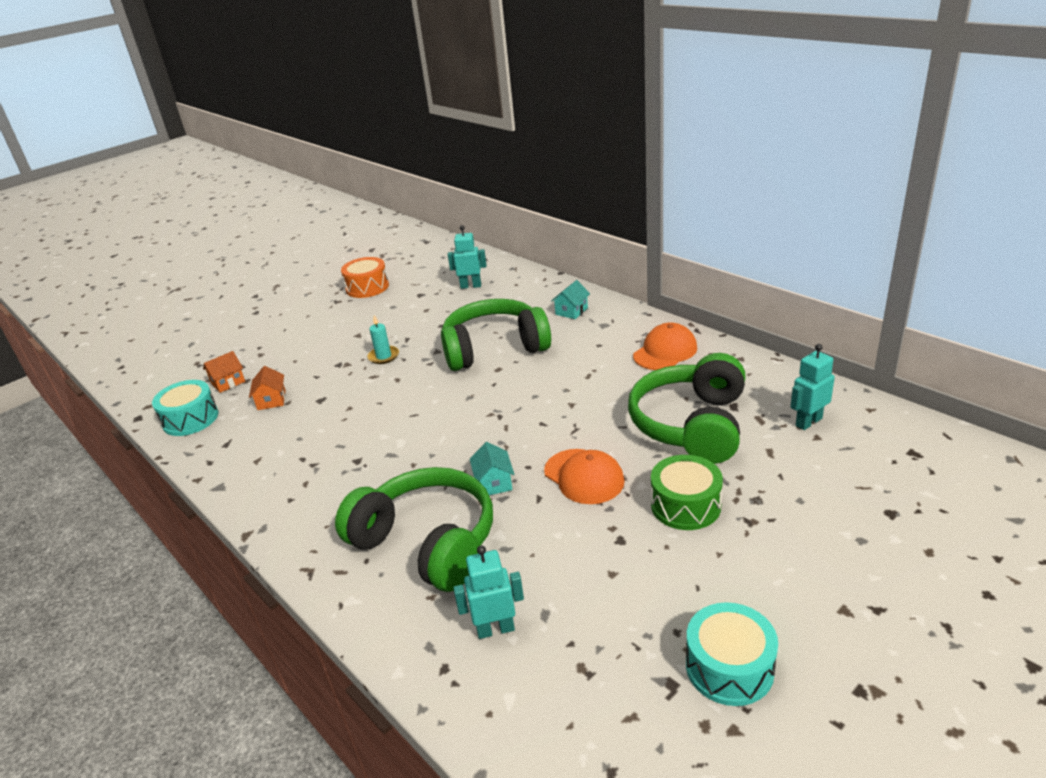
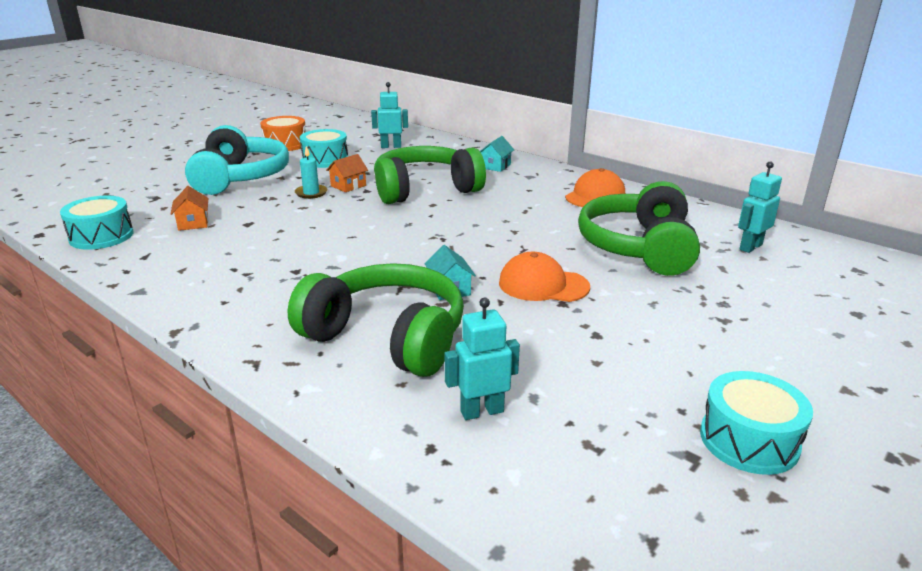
camera: 10 degrees left, 5 degrees down
(228, 382) = (142, 209): orange house -> orange house (348, 186)
(319, 337) = (239, 178): none -> turquoise headphones
(403, 308) = (325, 160): none -> turquoise drum
(584, 476) = (543, 285): orange cap -> orange cap turned 150 degrees clockwise
(685, 505) = (654, 307): green drum -> none

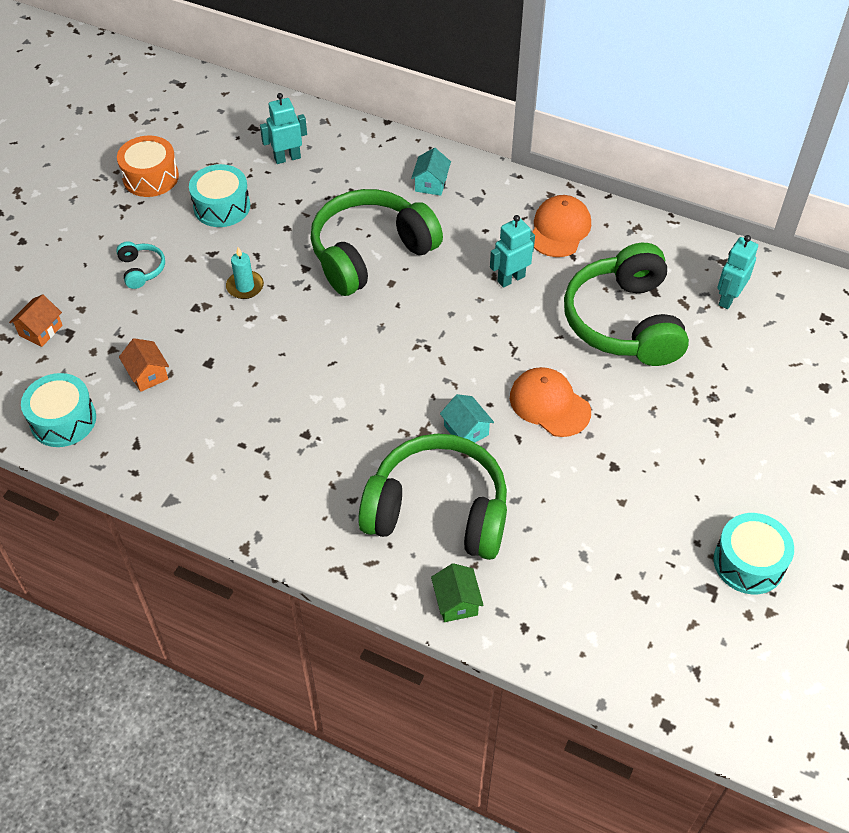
camera: 15 degrees left, 25 degrees up
(239, 178) = (141, 270): turquoise headphones -> turquoise headphones, size x0.41
(348, 186) = (279, 262): orange house -> orange house (40, 330)
(362, 410) = (456, 602): none -> green house
(481, 411) = (549, 580): turquoise robot -> turquoise robot (511, 279)
(543, 285) = (549, 404): orange cap -> orange cap turned 45 degrees clockwise

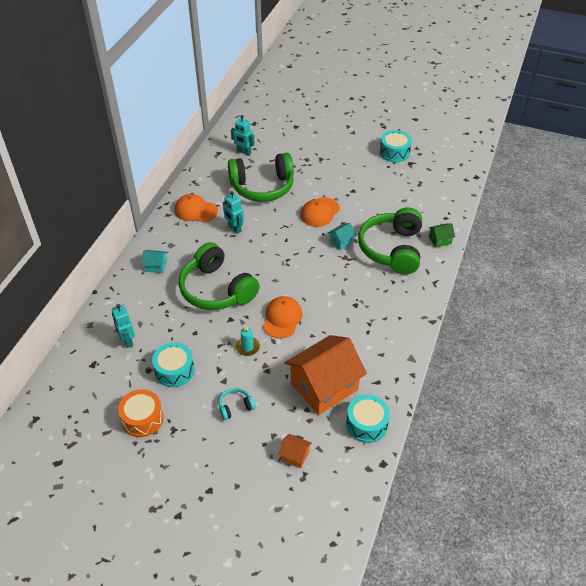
camera: 95 degrees left, 5 degrees down
(147, 374) = (324, 386): orange house -> orange house, size x2.42
(294, 331) = (282, 318): none -> orange cap

